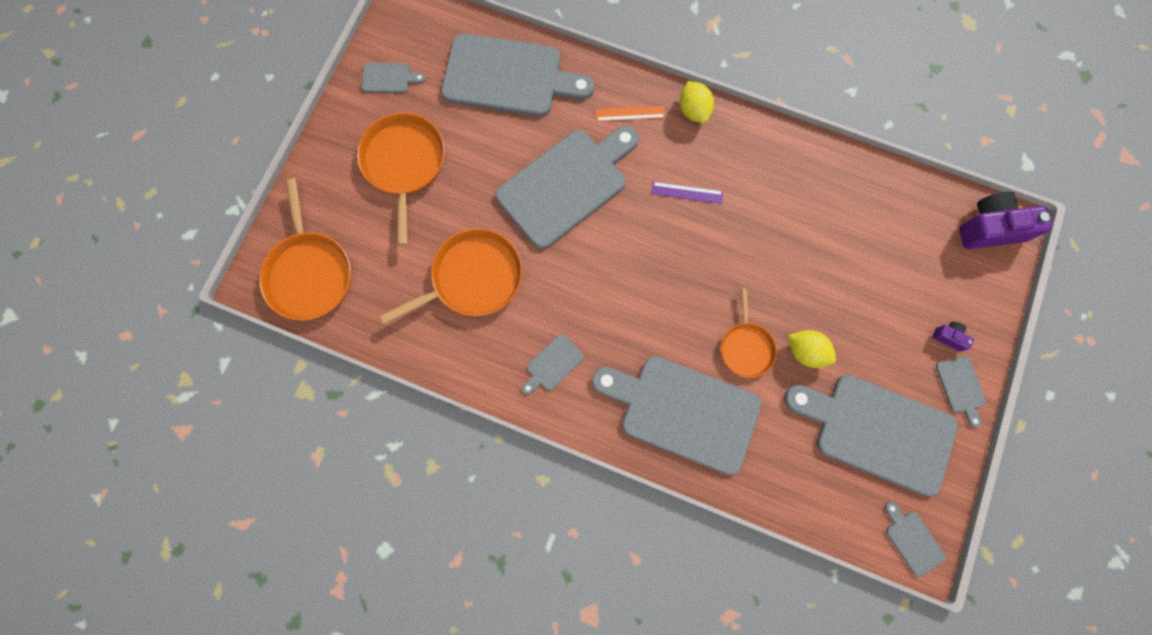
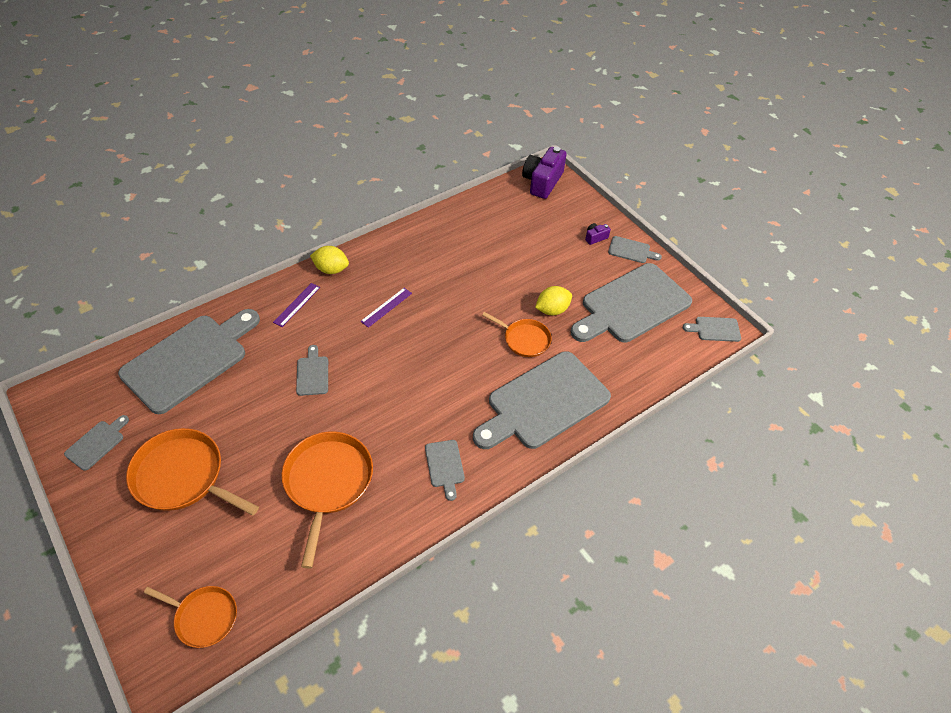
camera: 60 degrees left, 25 degrees down
(309, 273) = (203, 617): orange pan -> orange pan, size x0.60
(566, 185) = (312, 373): grey cutting board -> grey cutting board, size x0.42
(630, 114) = (297, 304): orange ruler -> purple ruler

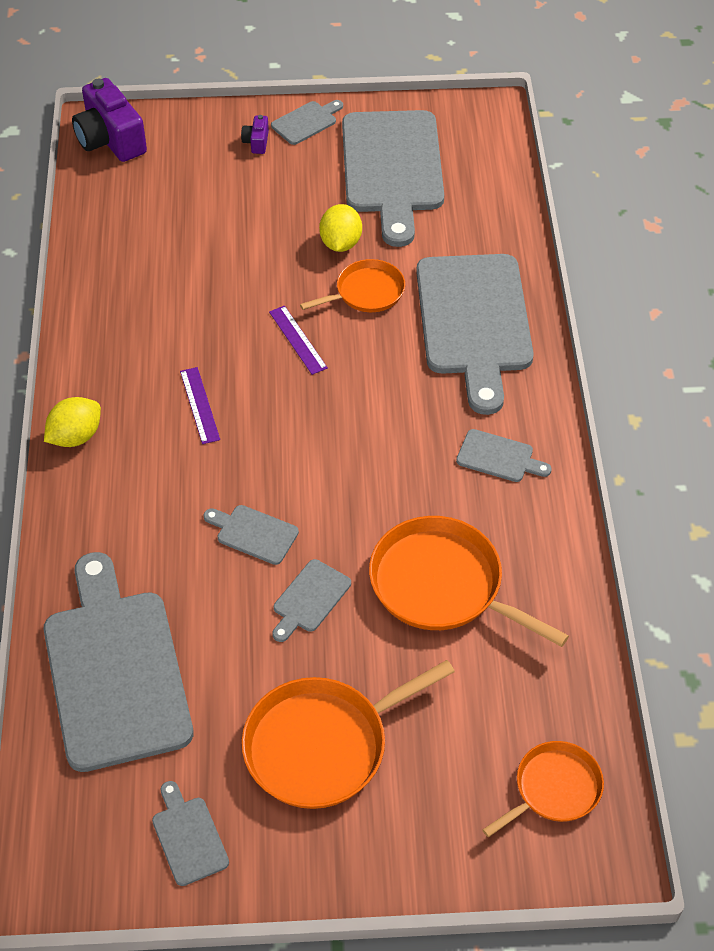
camera: 55 degrees left, 0 degrees up
(297, 304) = (111, 503): purple ruler -> purple ruler (298, 340)
(715, 329) = (483, 120): grey cutting board -> grey cutting board (309, 599)

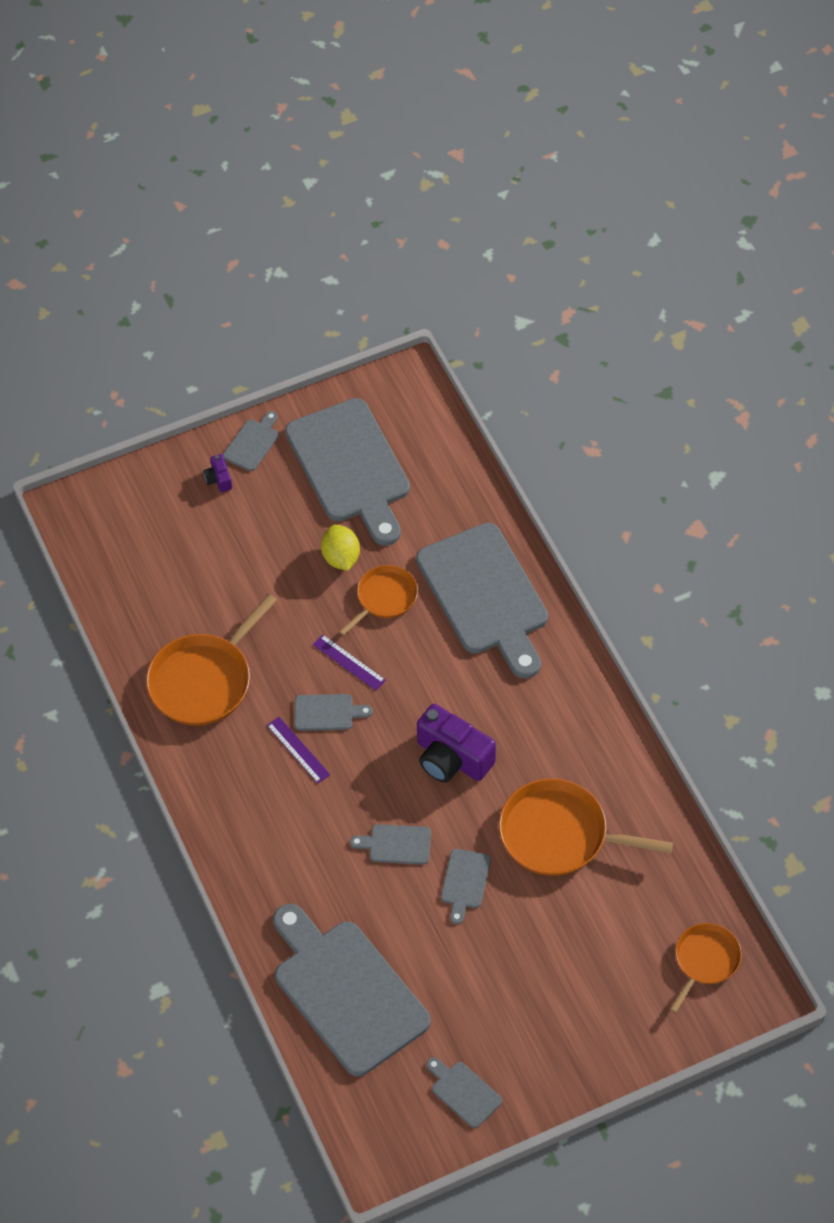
camera: 20 degrees left, 5 degrees up
(75, 437) = (212, 813): yellow lemon -> none
(110, 140) = (87, 520): purple camera -> purple camera (452, 758)
(322, 745) = (527, 990): orange pan -> orange pan (204, 680)
(498, 457) = (556, 712): grey cutting board -> grey cutting board (327, 712)

